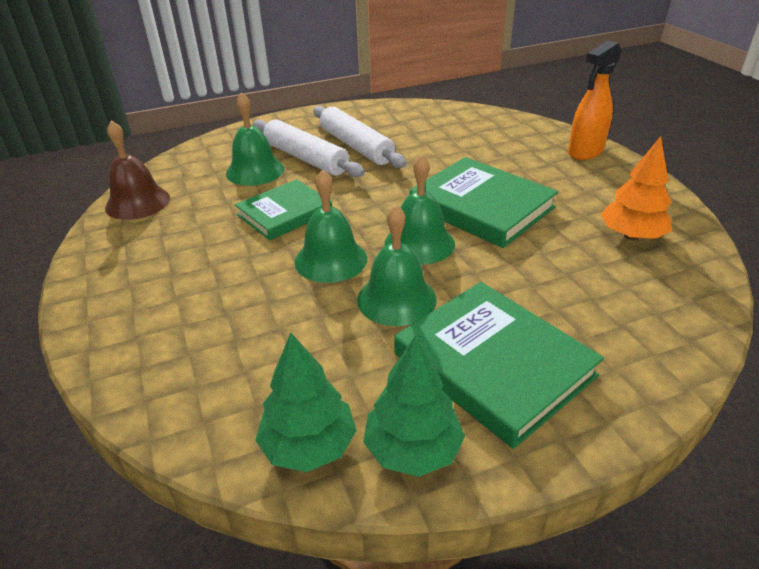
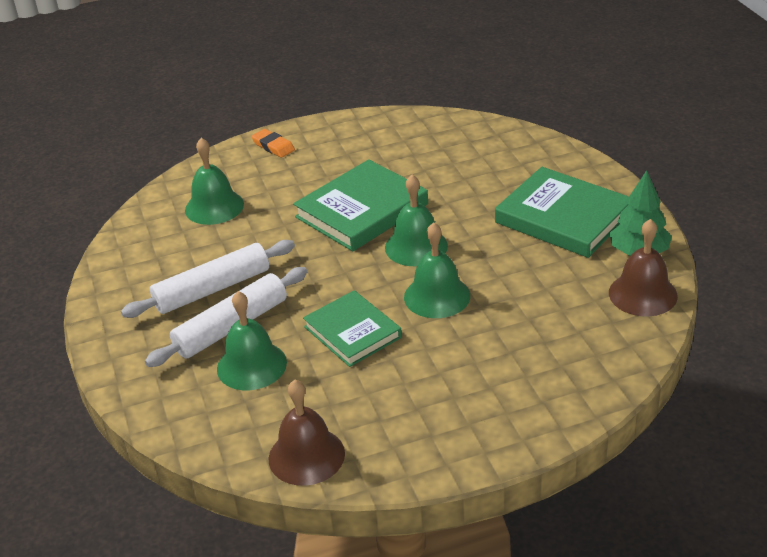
camera: 85 degrees left, 0 degrees up
(309, 446) = (642, 294): green tree -> brown bell
(396, 299) = (493, 259): green bell -> green bell (214, 207)
(493, 364) = (563, 217): green book -> green book turned 75 degrees clockwise
(585, 152) = (273, 146): orange spray bottle -> orange eraser
(631, 236) = (417, 144): orange tree -> none

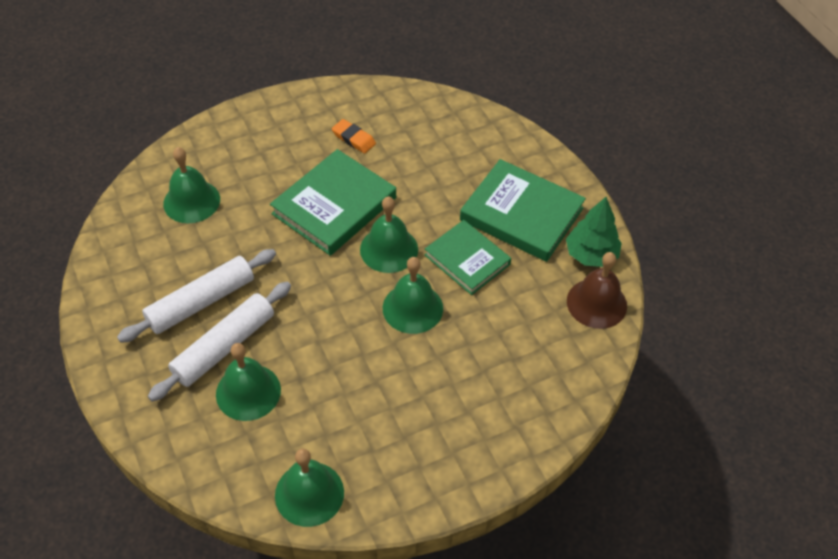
camera: 10 degrees left, 15 degrees up
(273, 146) = (241, 125): orange eraser -> orange eraser (353, 138)
(306, 456) = (309, 493): brown bell -> green bell
(352, 332) = (338, 351): green book -> green book (467, 260)

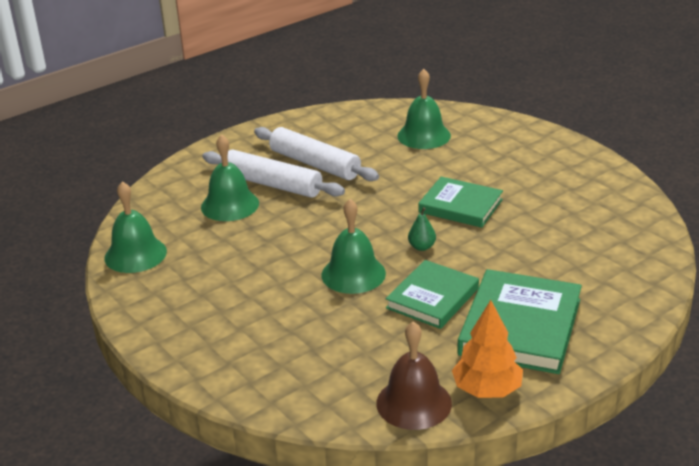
camera: 80 degrees right, 20 degrees down
(334, 206) = (460, 206): green book -> green book, size x0.66
(353, 138) = (559, 200): orange eraser -> none
(389, 249) = (422, 247): green bell -> green pear
(591, 254) = (487, 390): green tree -> orange tree

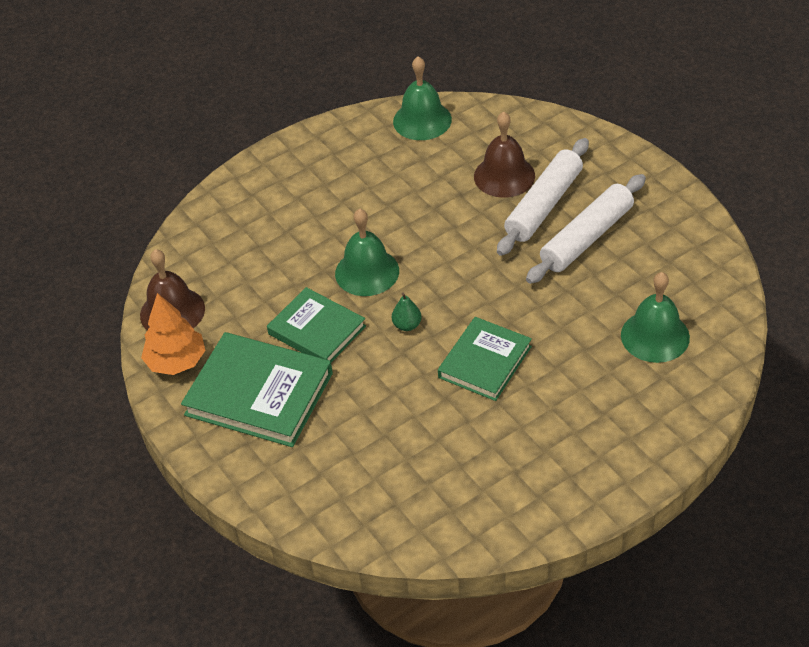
camera: 95 degrees right, 15 degrees up
(230, 205) = (504, 176): green bell -> brown bell

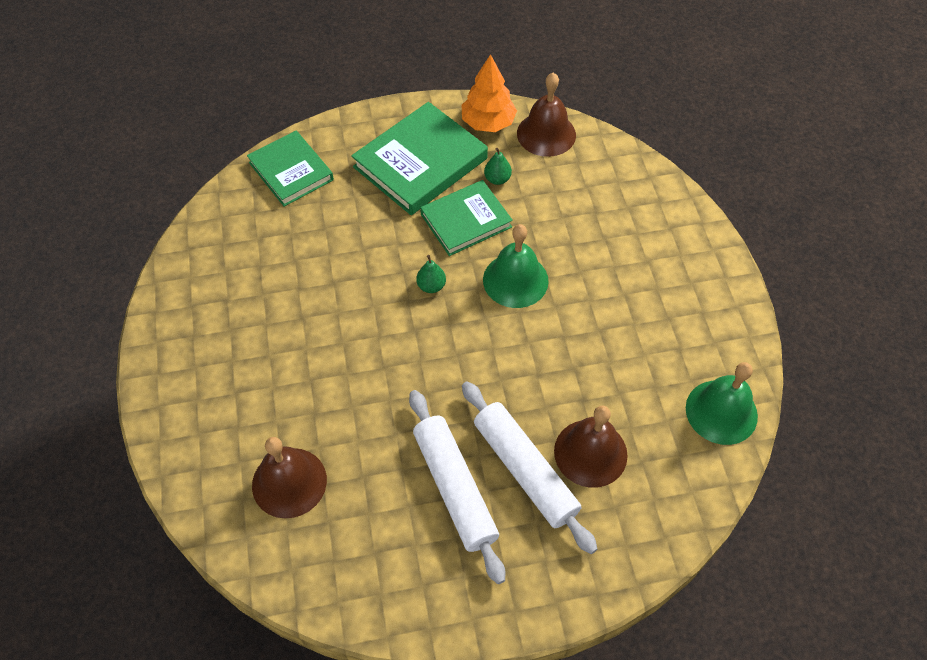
camera: 110 degrees right, 10 degrees up
(252, 326) = (497, 179): none -> green pear
(485, 362) = (351, 327): green book -> green book (291, 171)
(655, 336) = (289, 482): green bell -> brown bell

